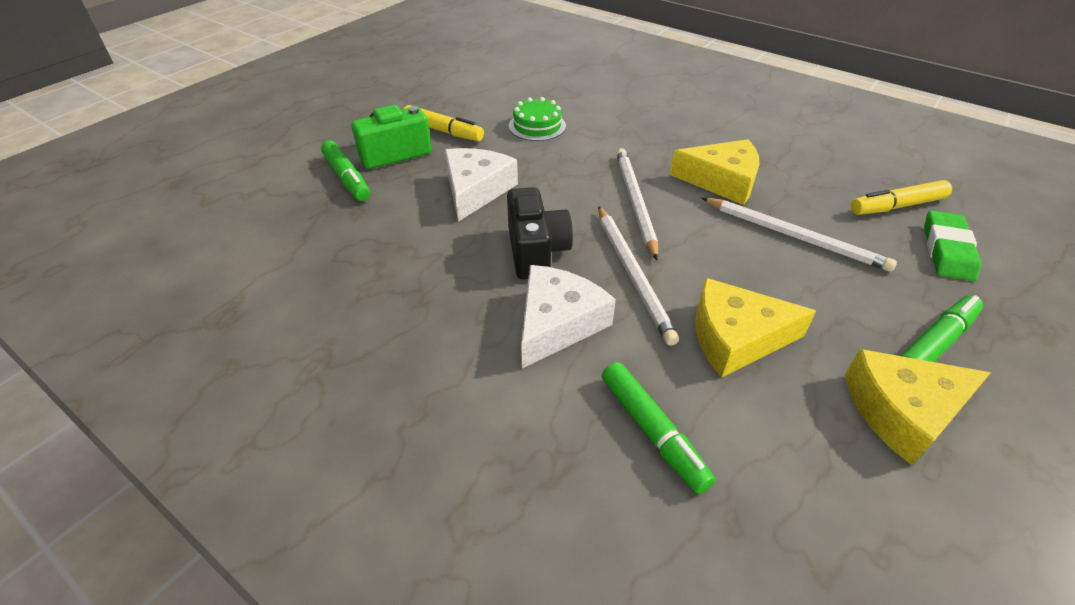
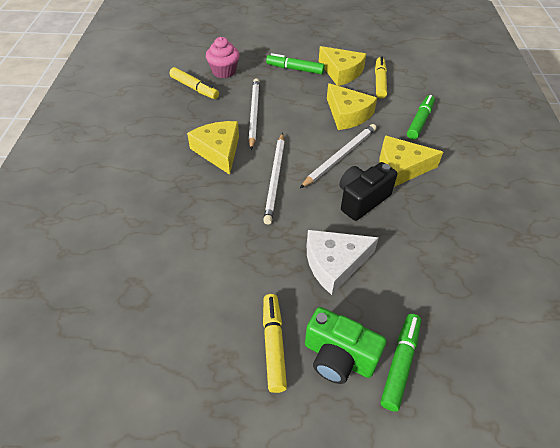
camera: 125 degrees left, 5 degrees up
(537, 126) = (214, 278): green cake -> none
(557, 323) = (401, 168): white cheese -> yellow cheese
(635, 202) = (275, 179): white pencil -> white pencil turned 45 degrees counterclockwise
(836, 459) = (379, 82): none -> yellow marker
(947, 250) = (224, 71): green eraser -> pink cupcake

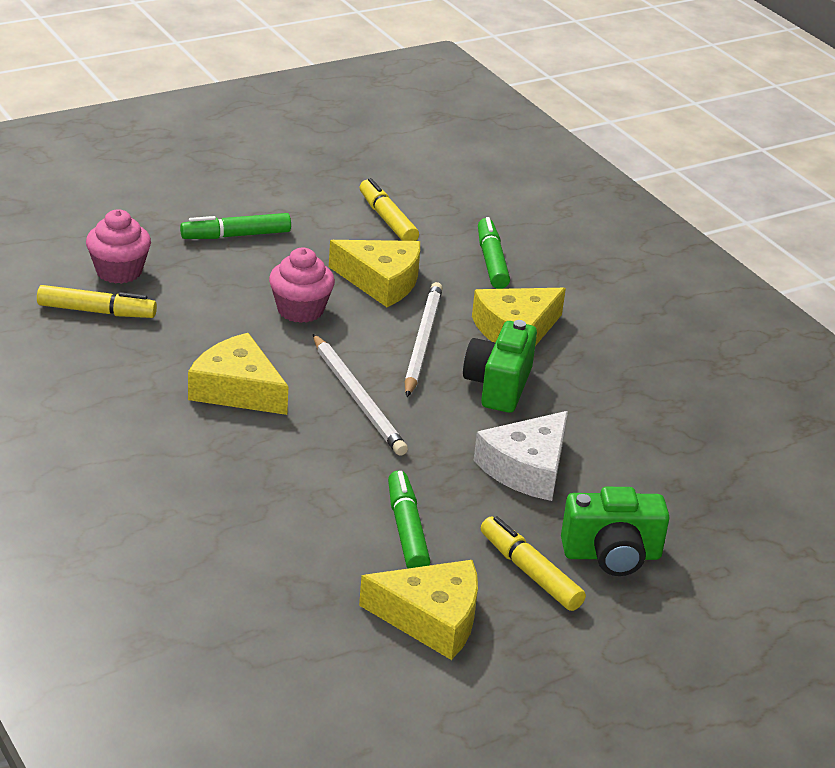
camera: 35 degrees left, 15 degrees down
(254, 113) = (237, 321): white pencil -> none
(291, 117) = (300, 310): none -> pink cupcake
(341, 72) = (315, 221): yellow cheese -> yellow cheese (431, 618)
(362, 200) = (498, 386): black camera -> green camera
(400, 363) = (680, 535): green marker -> green marker (406, 530)

